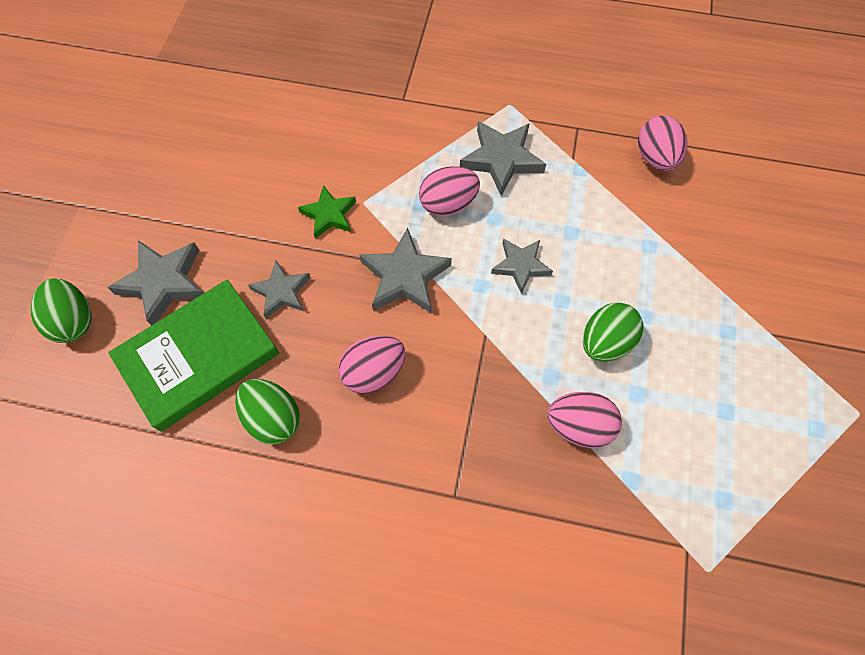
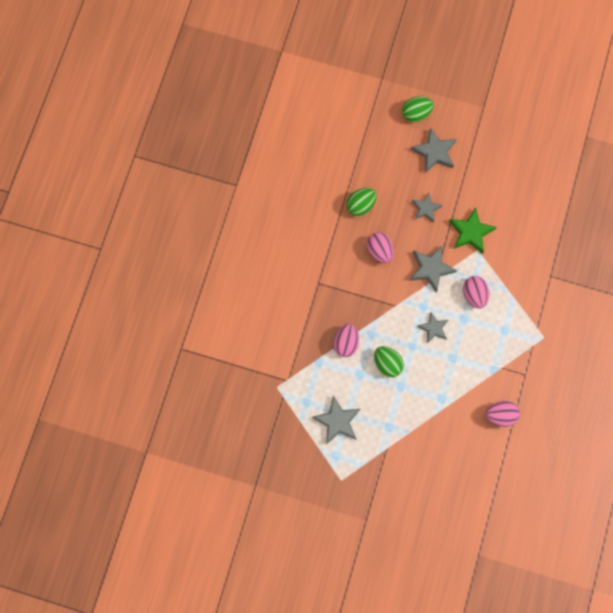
camera: 95 degrees right, 10 degrees up
(199, 357) = (393, 171): green book -> none
(329, 215) = (471, 232): green star -> green star, size x1.52
(501, 159) = (503, 327): grey star -> grey star (337, 421)

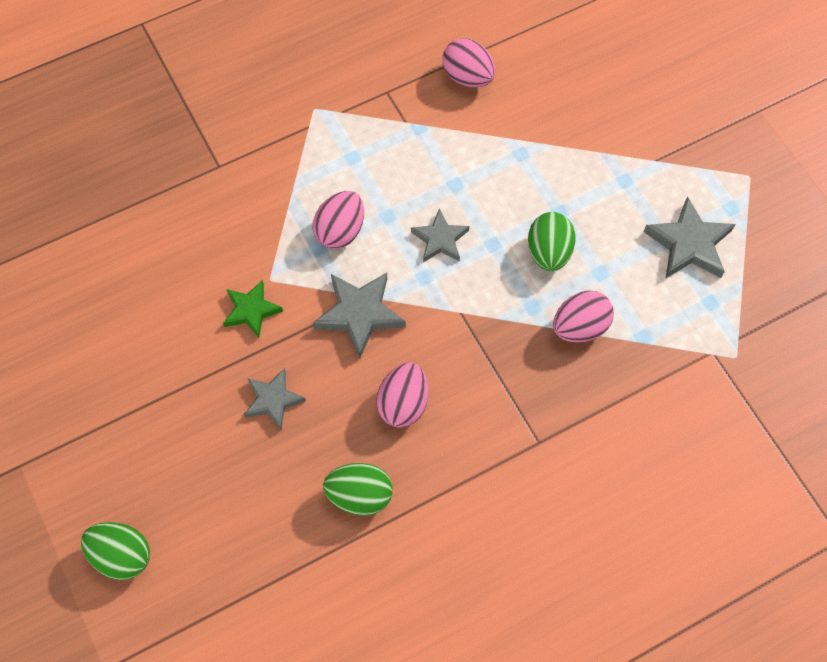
camera: 135 degrees left, 10 degrees down
(434, 152) = (167, 468): grey star -> none
(471, 232) = (251, 310): green star -> green star, size x0.66

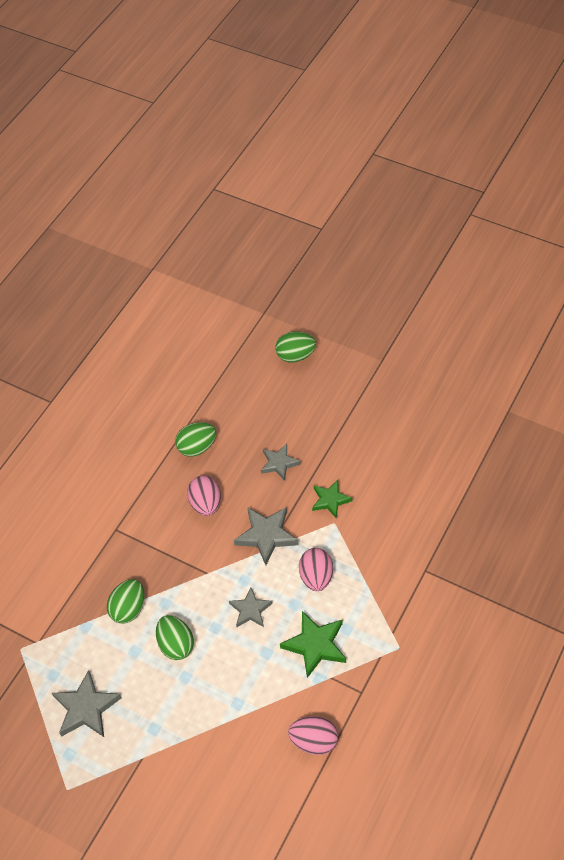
camera: 150 degrees right, 10 degrees down
(398, 161) = (315, 645): none -> green star
(580, 327) = (128, 608): pink egg -> green egg

